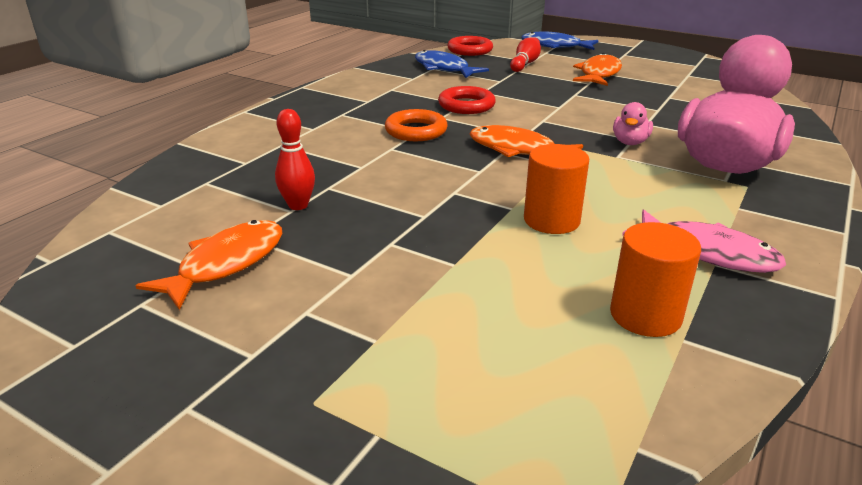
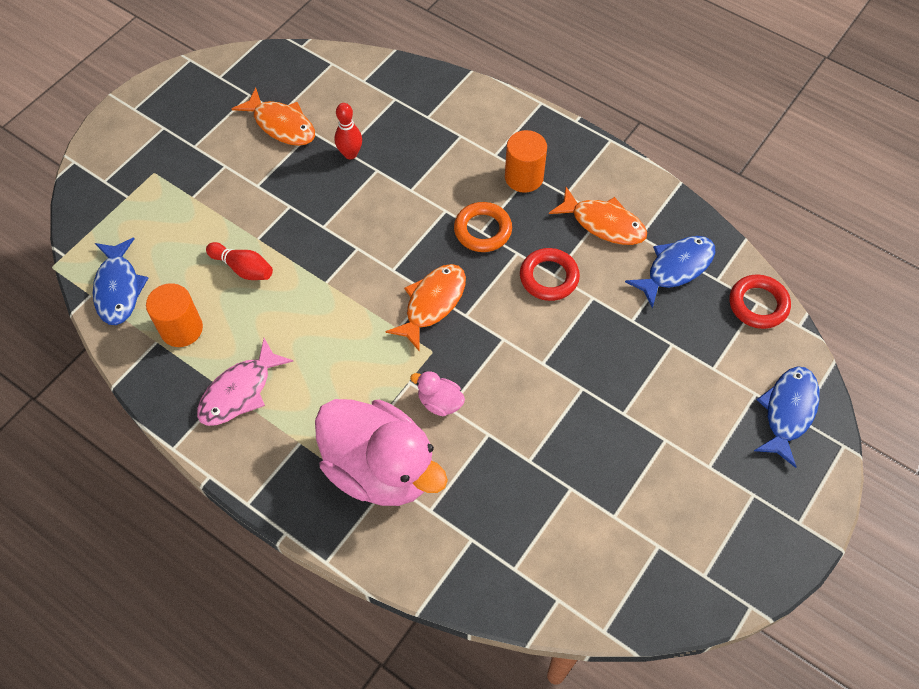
camera: 95 degrees right, 30 degrees up
(525, 64) = (699, 358): red bowling pin -> red bowling pin (243, 268)
(551, 220) = (302, 304): orange cylinder -> orange cylinder (524, 177)
(599, 74) = (658, 434): orange fish -> orange fish (603, 223)
(605, 405) = (118, 288): none -> blue fish

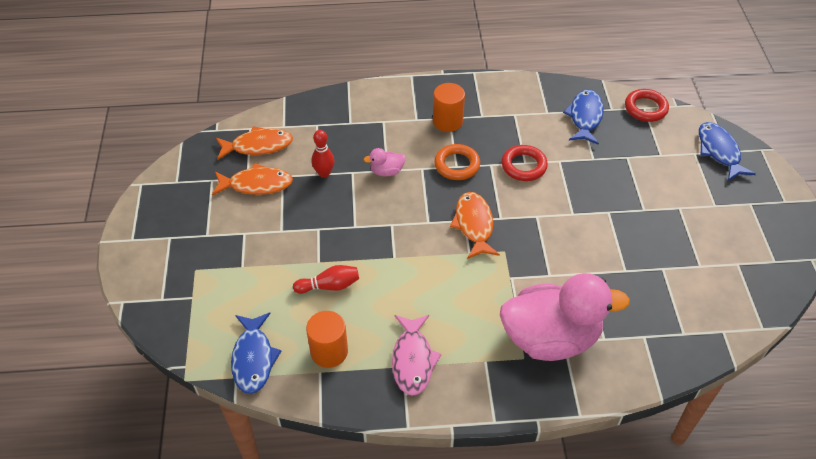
camera: 40 degrees left, 10 degrees down
(118, 288) = (253, 359): blue fish -> blue fish turned 45 degrees clockwise
(440, 402) = (541, 276): pink duck -> pink duck (386, 171)
(603, 223) = (521, 118): orange fish -> orange fish (258, 146)

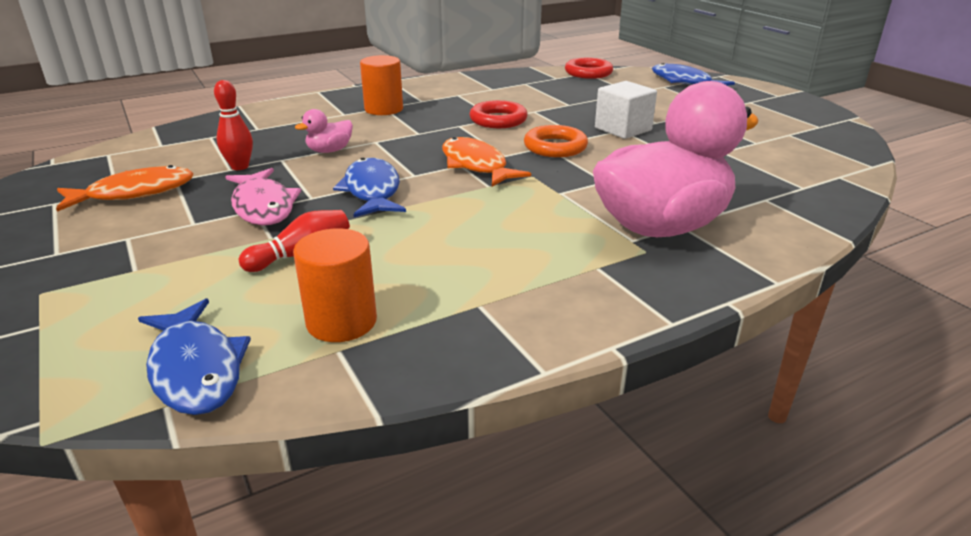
camera: 25 degrees left, 20 degrees down
(258, 146) = (126, 164): orange fish -> none
(413, 360) = (490, 294): pink fish -> pink fish (263, 206)
(457, 165) = (418, 132): orange ring -> orange ring (555, 147)
(585, 117) = (534, 85): blue fish -> blue fish (372, 191)
(610, 211) = (623, 129): none -> white cube

